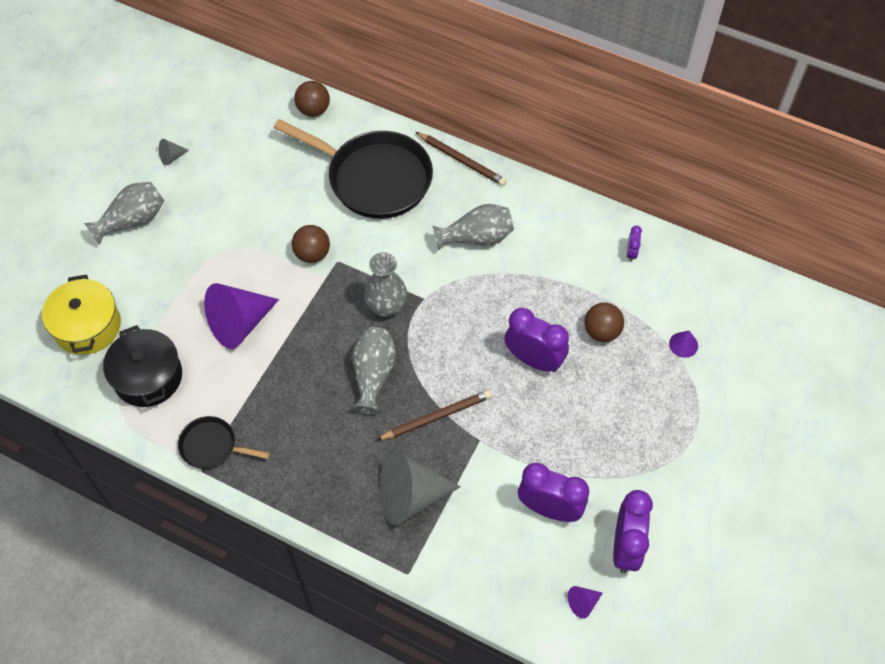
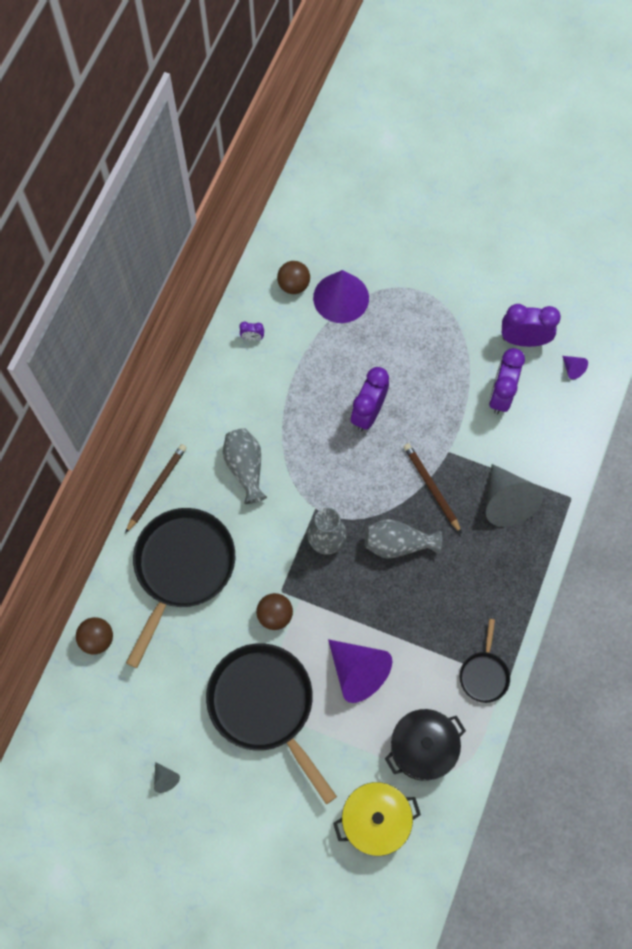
camera: 95 degrees left, 10 degrees up
(132, 220) = (248, 803): grey vase -> none
(222, 239) = (265, 706): none -> black pan
(601, 331) = (335, 360): brown ball -> brown ball (294, 285)
(683, 344) = (341, 297): purple cone -> purple cone, size x2.31

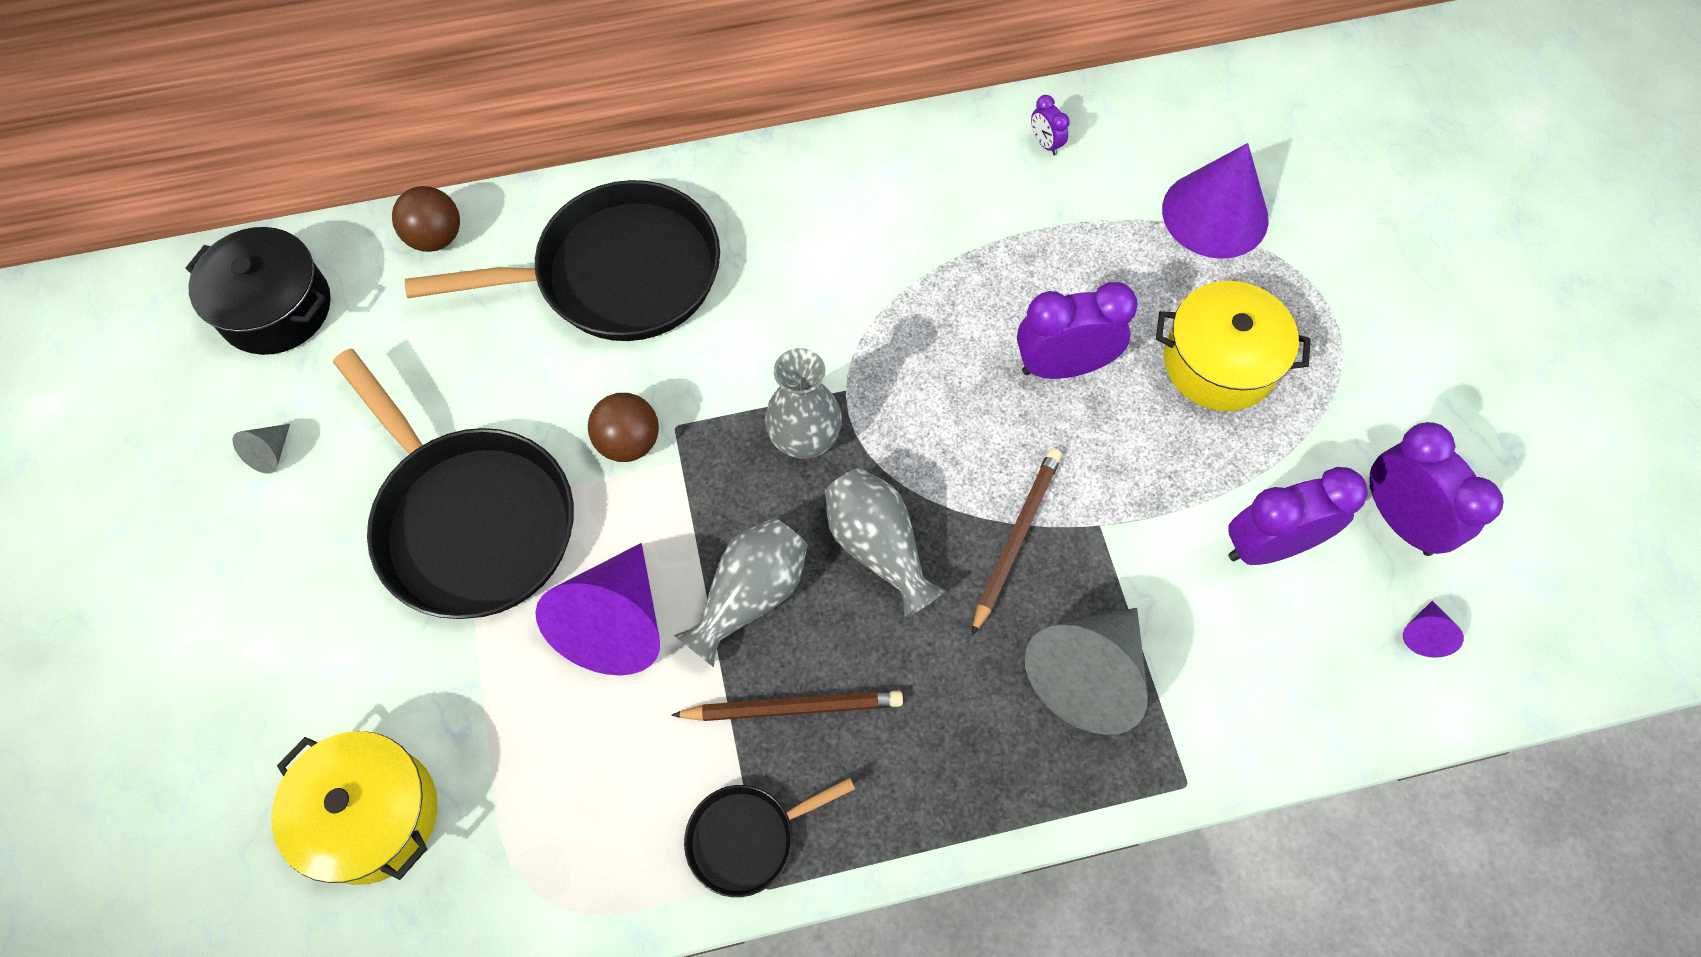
camera: 55 degrees right, 5 degrees down
(156, 488) = (717, 170): brown pencil -> brown pencil (792, 708)
(245, 468) = (835, 259): grey vase -> grey vase (750, 596)
(265, 706) = (470, 519): black pan -> black pan turned 120 degrees clockwise
(294, 285) = (1176, 143): brown ball -> none
(411, 351) = (1219, 362): none -> yellow pot
(423, 747) = (548, 814): black pot -> black pot (276, 308)

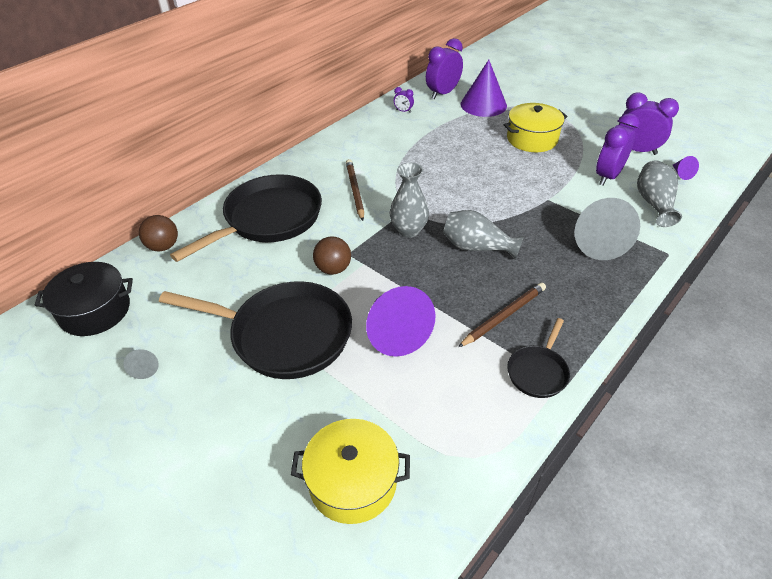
camera: 35 degrees left, 20 degrees down
(750, 596) = (443, 290): grey vase -> grey vase (654, 203)
(1016, 538) = (524, 218): brown pencil -> brown pencil (355, 191)
(1063, 366) = (481, 164): purple clock -> purple clock (443, 93)

